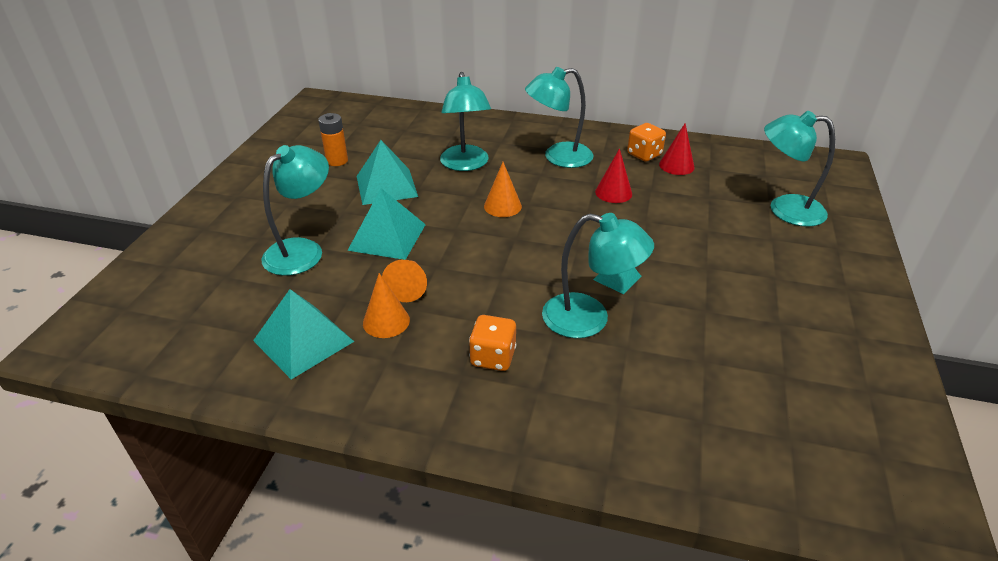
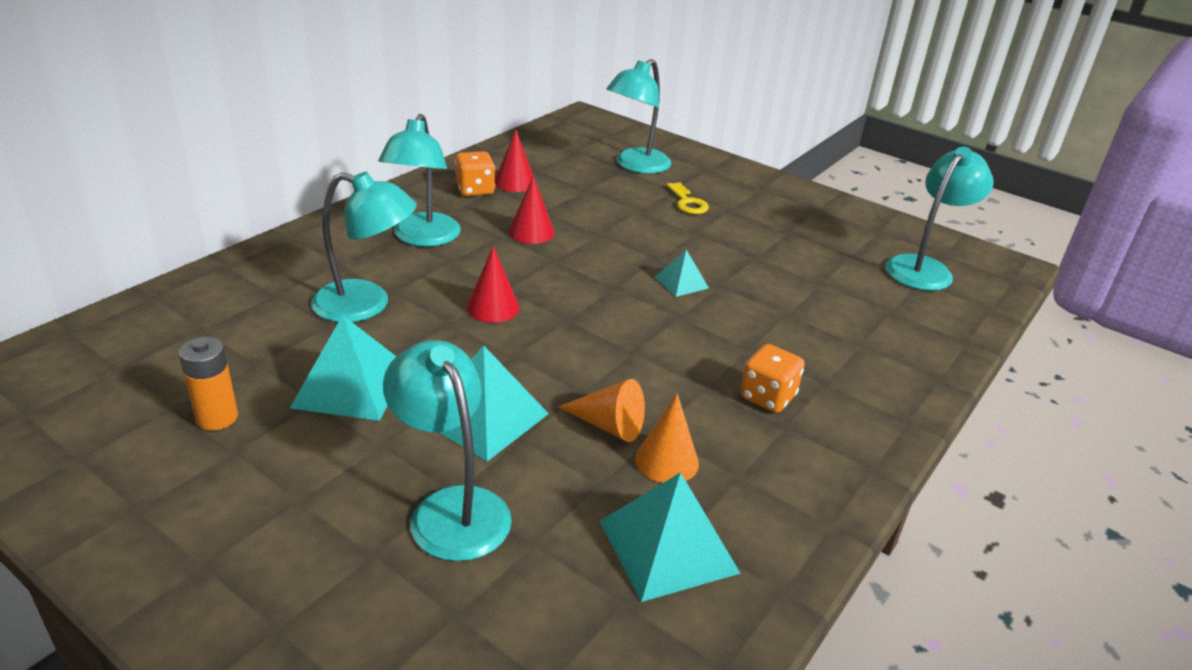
camera: 70 degrees left, 5 degrees down
(502, 206) = (493, 307): orange cone -> red cone
(589, 319) = (736, 319): turquoise lamp -> turquoise lamp (924, 268)
(756, 251) = (687, 202): none -> yellow key

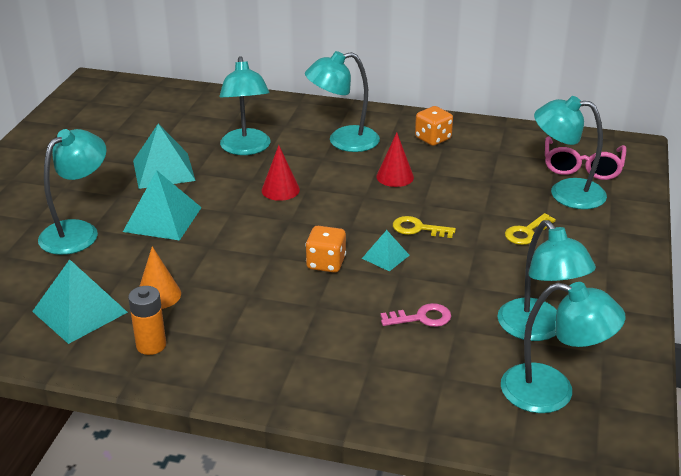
camera: 70 degrees right, 0 degrees up
(217, 417) = (113, 145): orange battery -> orange battery (151, 345)
(515, 182) = (464, 150): red cone -> none
(600, 145) = (582, 167): none -> pink glasses
(609, 425) = (181, 265): orange cone -> none
(642, 250) = (418, 228): none -> yellow key
(767, 397) = (258, 325): orange dice -> orange dice (326, 263)
(797, 294) = (421, 318): none -> pink key
(837, 246) = (538, 329): none -> turquoise lamp

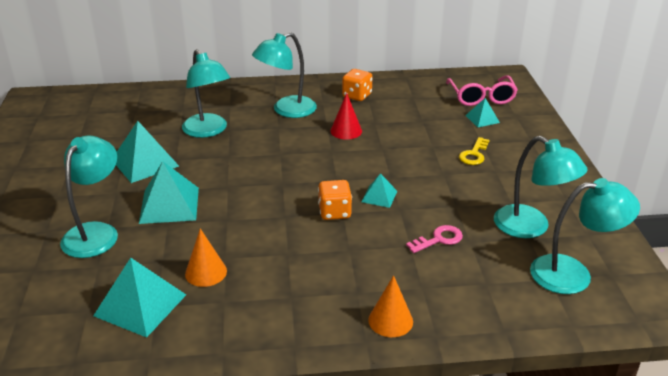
camera: 20 degrees left, 0 degrees up
(151, 345) = (226, 319): orange battery -> none
(280, 190) = (258, 159): red cone -> none
(313, 389) = (390, 320): none -> orange cone
(418, 228) = (390, 168): yellow key -> none
(565, 193) = (482, 119): turquoise lamp -> turquoise pyramid

